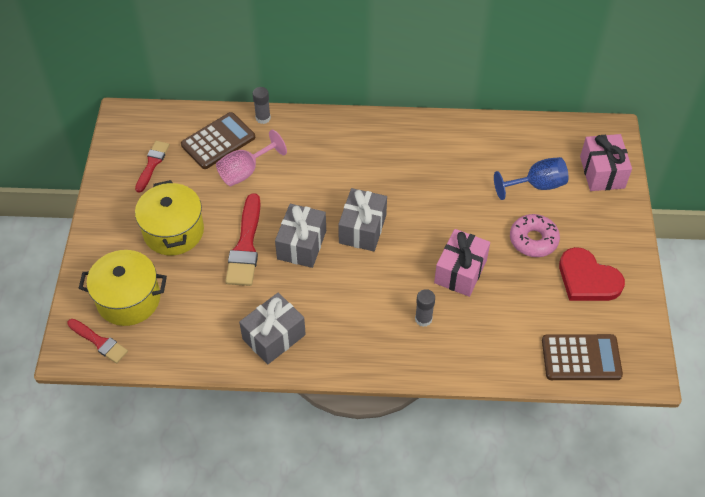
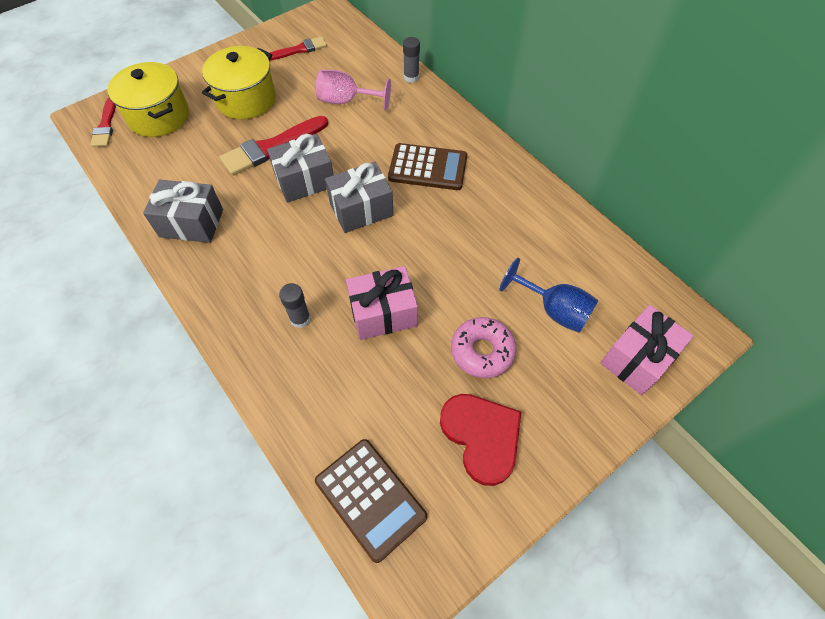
camera: 50 degrees right, 5 degrees up
(218, 141) = (359, 68): brown calculator -> brown calculator (428, 167)
(587, 279) = (482, 436): red heart -> red heart turned 150 degrees clockwise

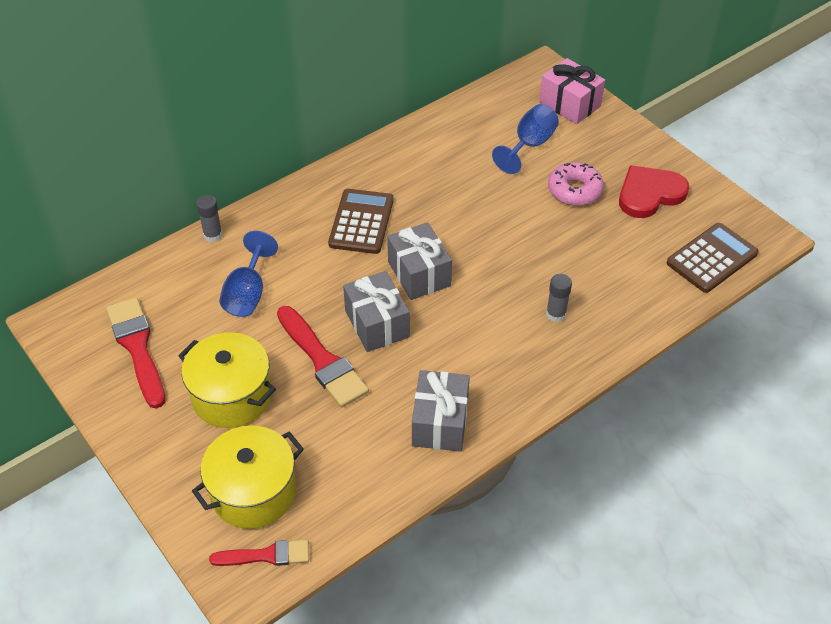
camera: 90 degrees left, 10 degrees down
(299, 50) = (137, 347): red brush -> red brush, size x1.62
(346, 101) = (248, 293): pink goblet -> blue goblet
(383, 313) = (543, 254): pink gift -> none

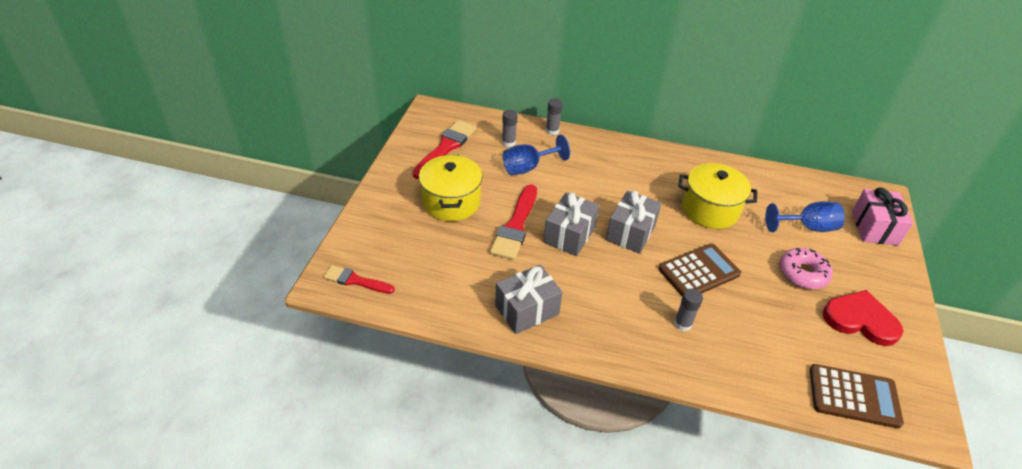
camera: 50 degrees right, 5 degrees down
(190, 285) = (508, 142): none -> grey glue stick
(253, 492) = (394, 250): yellow pot -> yellow pot (710, 210)
(266, 555) = (356, 280): red brush -> red brush turned 150 degrees clockwise
(361, 222) = (637, 184): brown calculator -> brown calculator (699, 271)

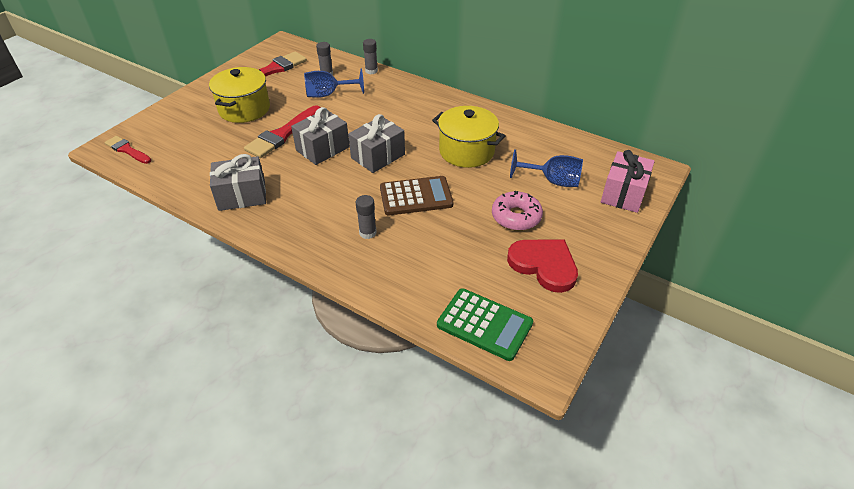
camera: 20 degrees right, 0 degrees up
(853, 396) = (484, 324): brown calculator -> green calculator

